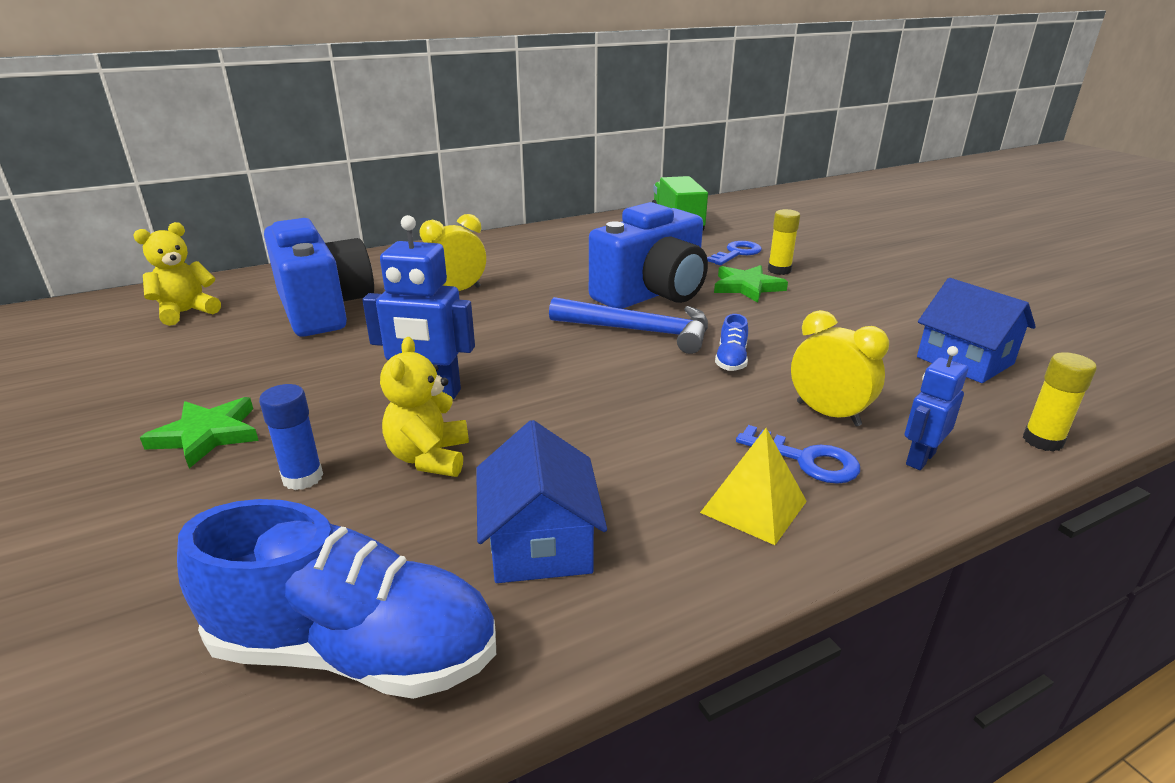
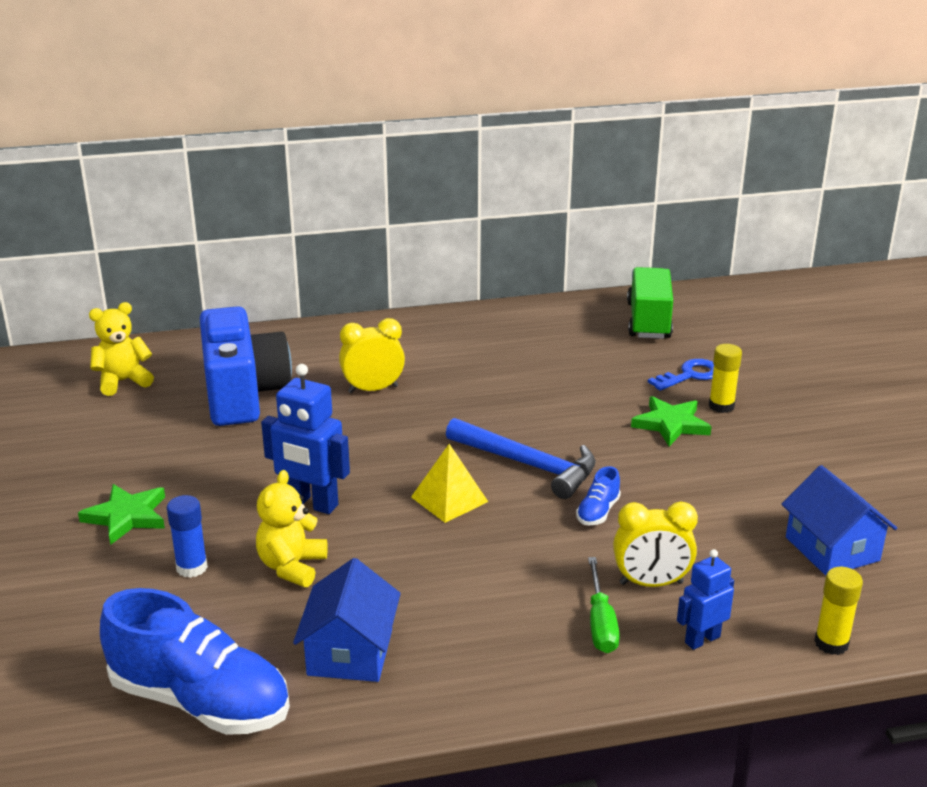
camera: 15 degrees right, 0 degrees up
(652, 294) = (566, 420): blue camera -> none
(753, 506) = (529, 654): yellow pyramid -> yellow pyramid (449, 499)
(806, 460) = (600, 623): blue key -> green screwdriver
(828, 414) = (651, 583): yellow clock -> yellow clock turned 120 degrees clockwise

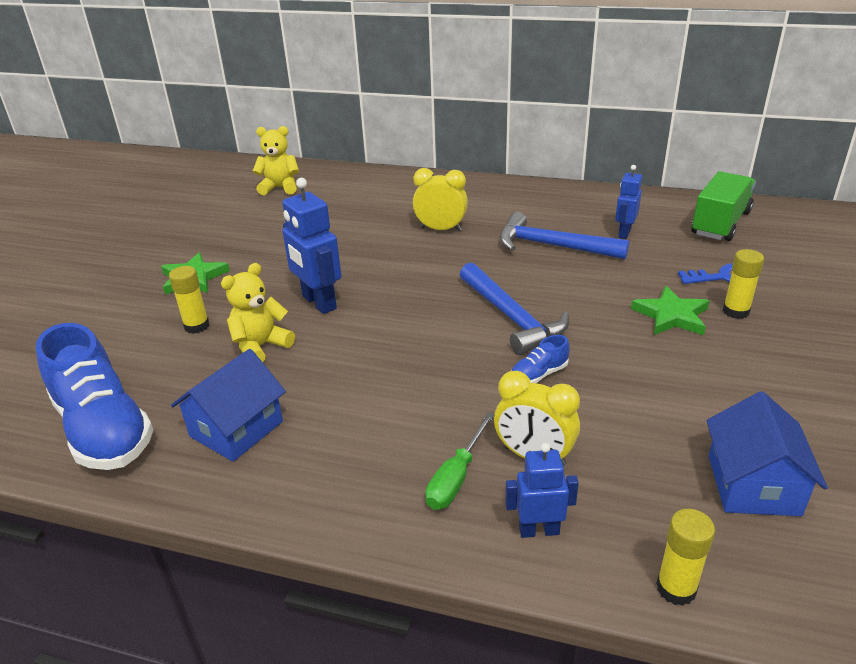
camera: 30 degrees right, 5 degrees up
(192, 567) = (196, 326): blue glue stick -> yellow glue stick
(243, 394) = (347, 213): blue camera -> none
(449, 499) = (423, 328): yellow pyramid -> none
(508, 381) = (553, 246): none -> blue hammer
(567, 351) = (624, 233): none -> blue robot

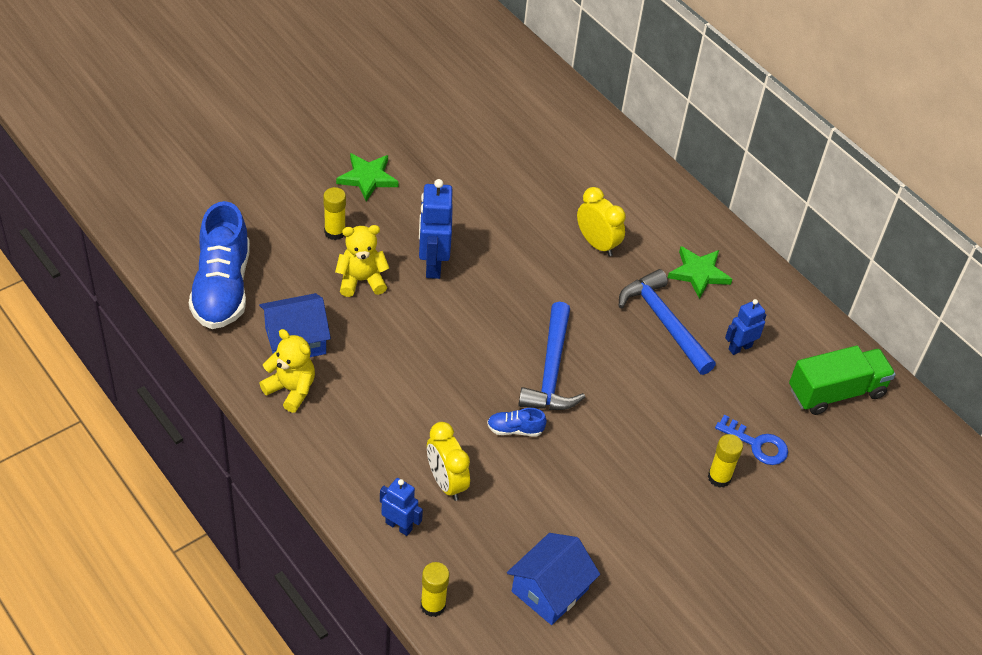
camera: 30 degrees right, 15 degrees up
(280, 188) = (517, 103): yellow teddy bear -> yellow teddy bear (291, 389)
(456, 477) = (388, 463): green screwdriver -> none
(671, 316) = (666, 448): green star -> green star (698, 273)

